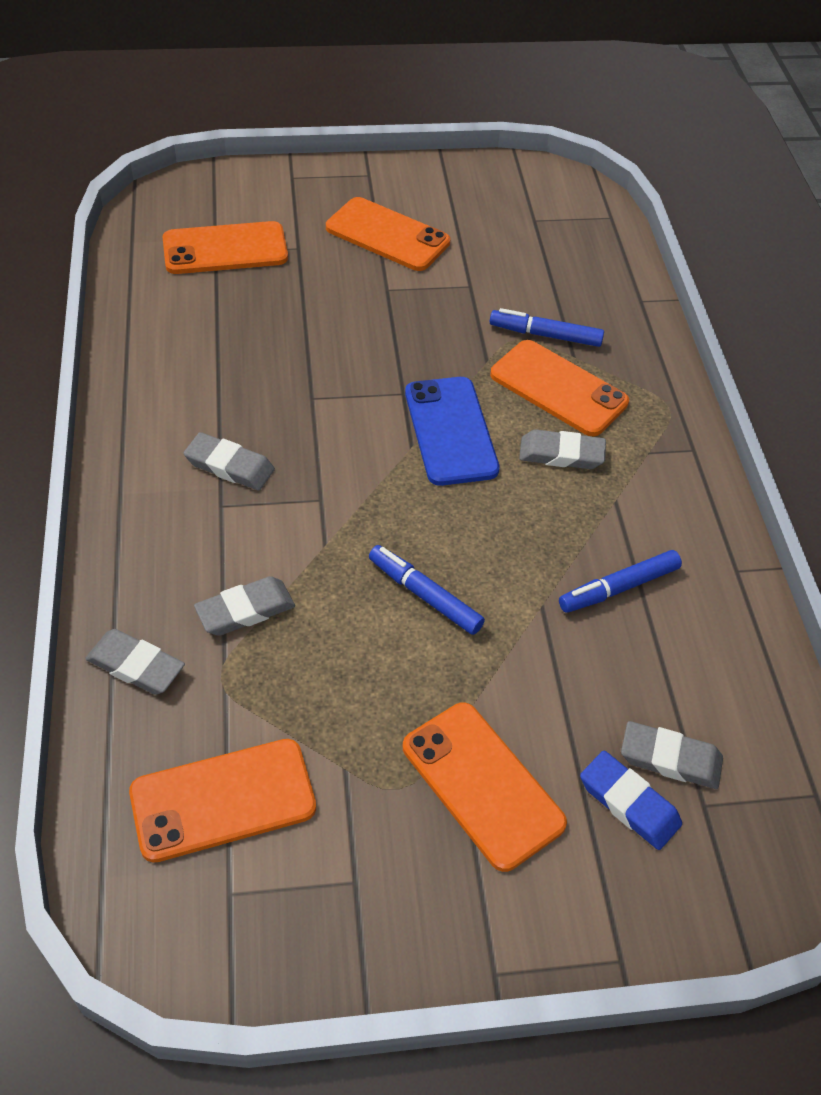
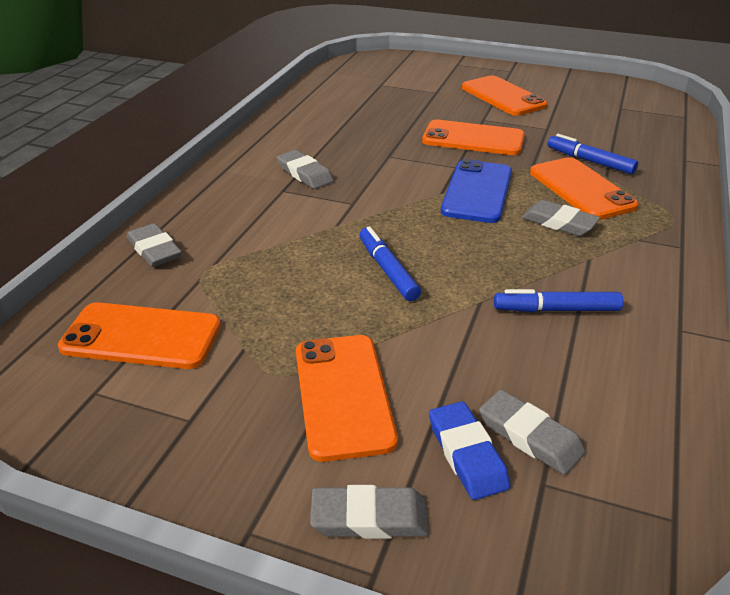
camera: 30 degrees right, 15 degrees down
(225, 249) = (387, 85): orange phone -> orange phone (473, 139)
(245, 610) = (251, 243): grey eraser -> grey eraser (369, 518)

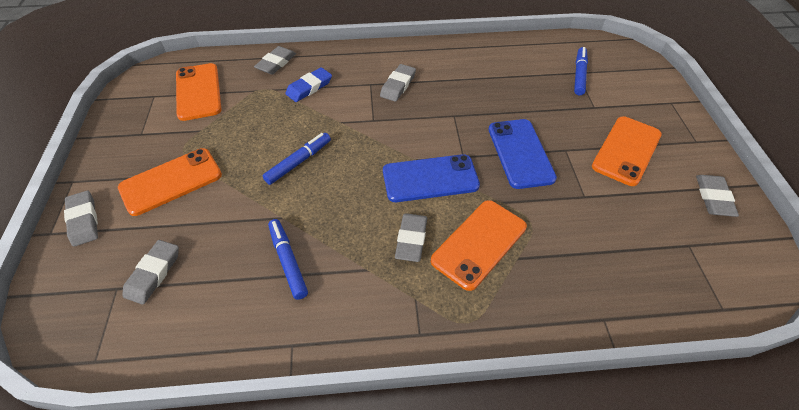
camera: 65 degrees right, 15 degrees up
(467, 454) = (134, 247): blue eraser -> blue eraser (309, 87)
(473, 139) = (520, 153): orange phone -> blue phone
(576, 85) = (714, 198): none -> grey eraser
(590, 161) = (538, 240): blue marker -> blue marker (579, 75)

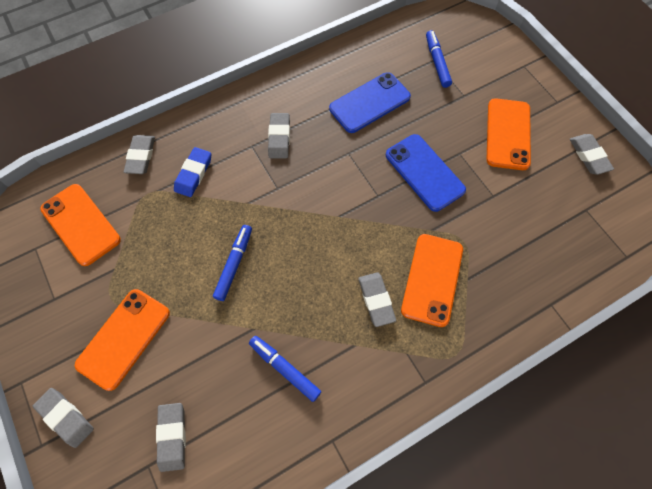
camera: 25 degrees left, 15 degrees up
(430, 178) = (361, 231): blue phone -> blue phone (369, 103)

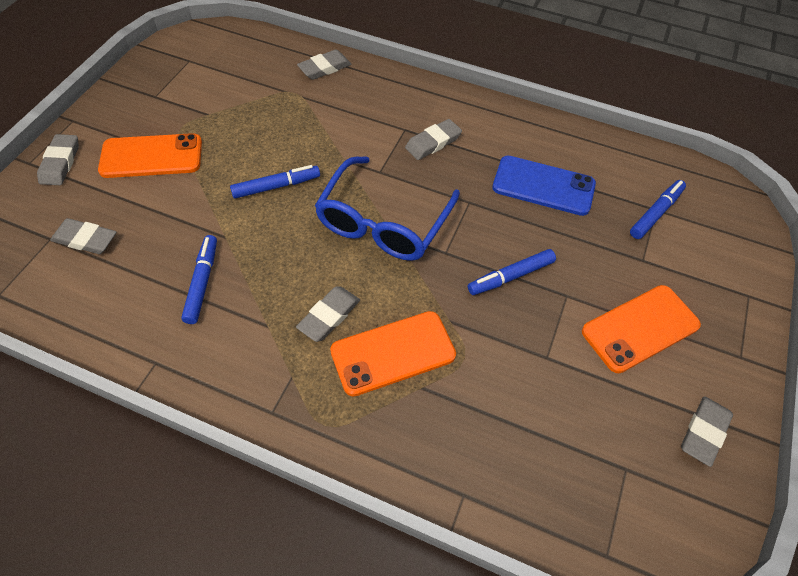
camera: 50 degrees right, 10 degrees down
(81, 224) = (231, 72): orange phone -> none
(172, 436) = (85, 239): grey eraser -> grey eraser turned 60 degrees clockwise
(193, 174) = (339, 109): blue eraser -> none
(324, 216) = (383, 222): none -> blue glasses
(424, 172) = (511, 276): blue phone -> blue marker

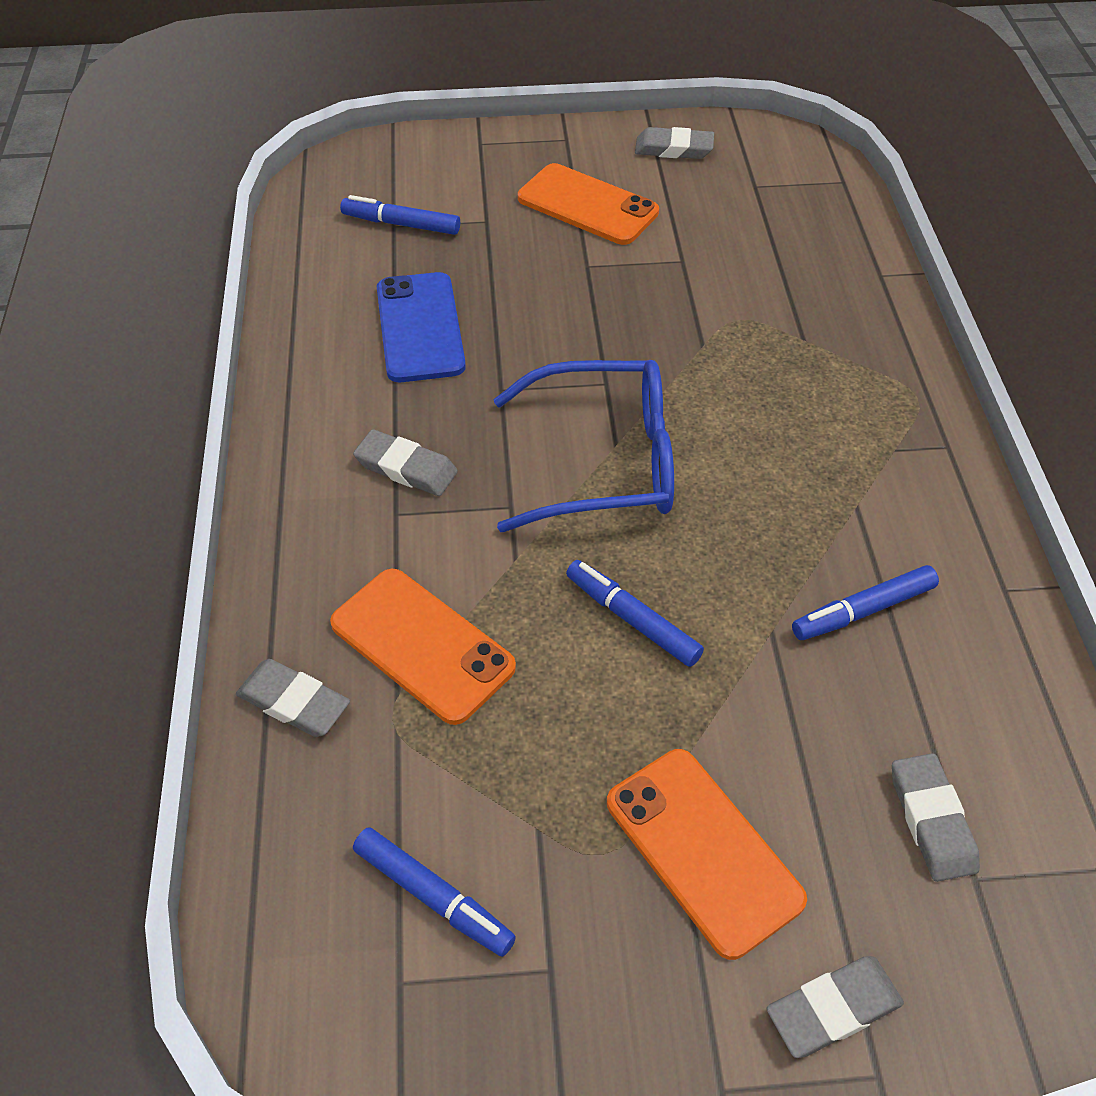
camera: 115 degrees left, 5 degrees down
(329, 316) = (791, 452): grey eraser -> none
(393, 353) = (786, 376): orange phone -> orange phone (422, 645)
(511, 276) = (597, 315): blue marker -> blue marker (433, 896)

